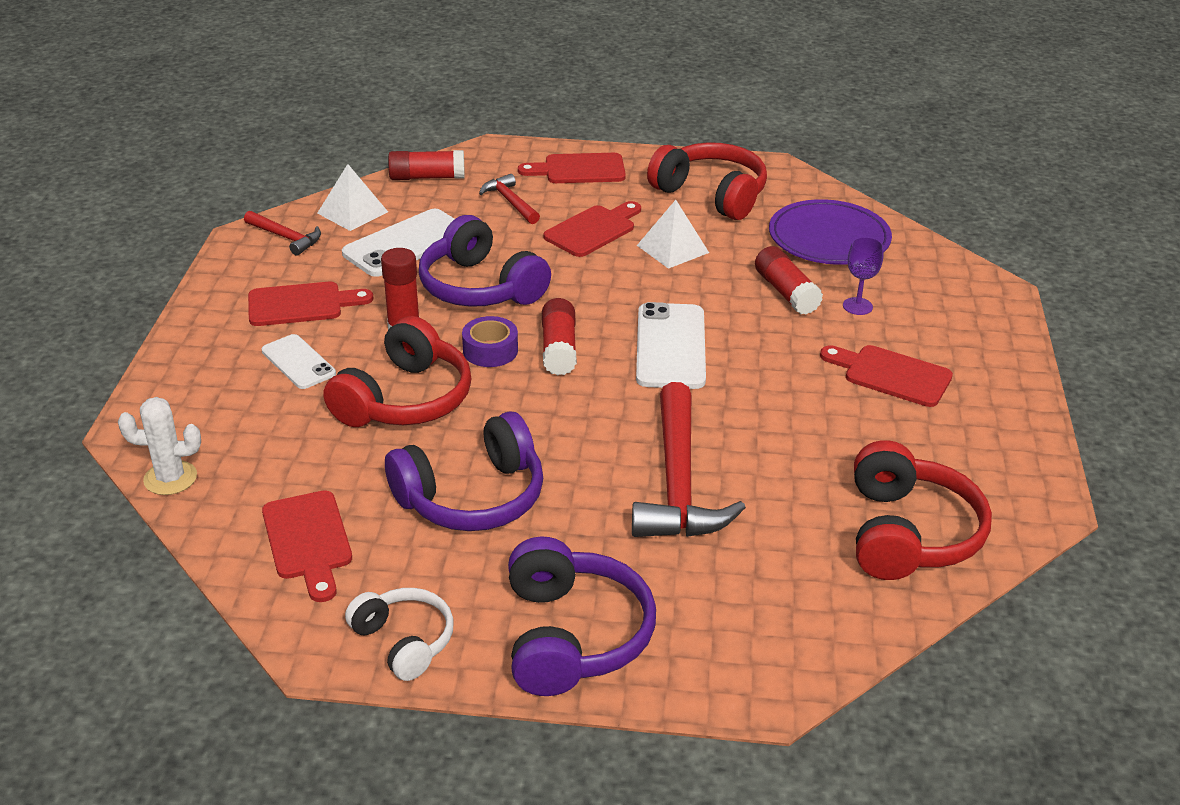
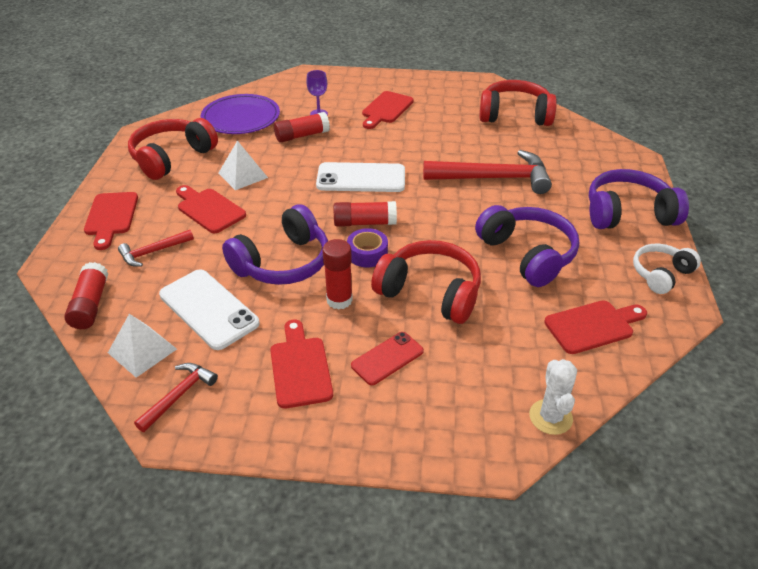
camera: 90 degrees left, 5 degrees up
(298, 362) = (387, 358): white phone -> red phone

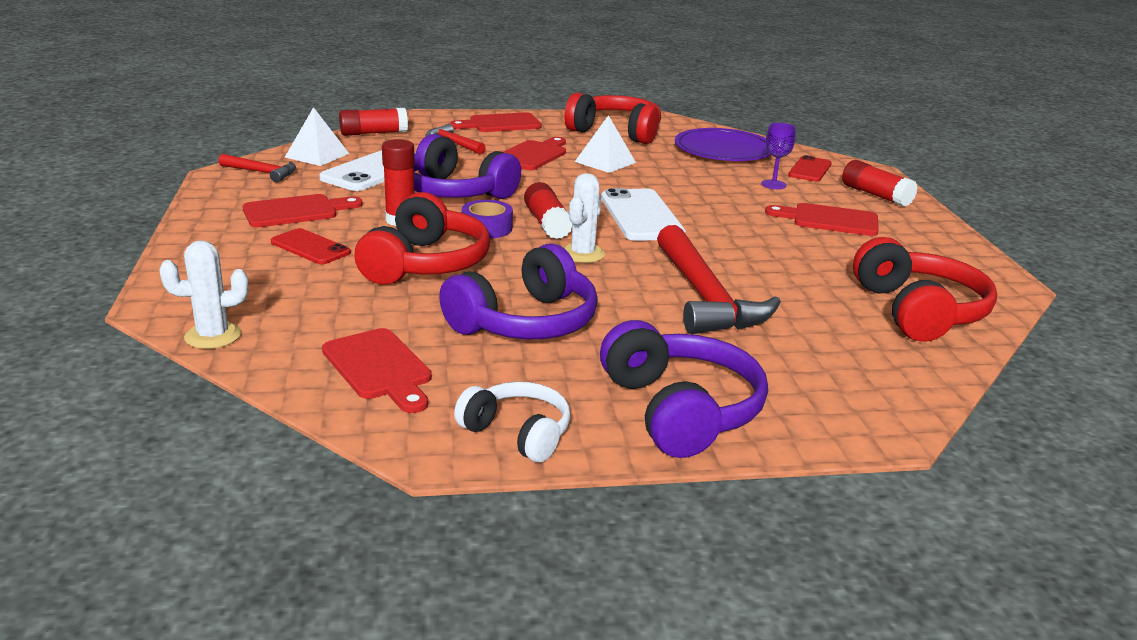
camera: 75 degrees right, 15 degrees down
(296, 94) = (809, 169): none -> red phone
(302, 135) = (712, 180): red glue stick -> red glue stick (876, 195)
(423, 215) = (582, 254): none -> white cactus

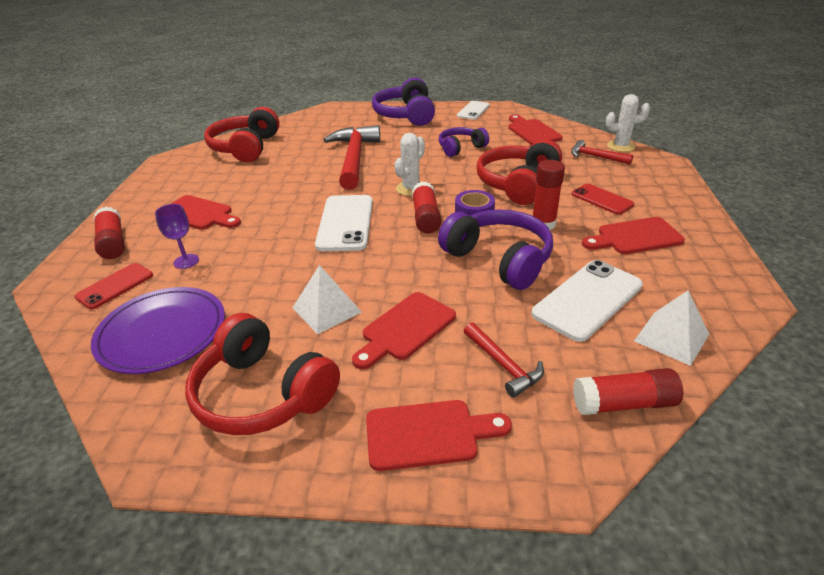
camera: 165 degrees left, 10 degrees up
(262, 172) = (710, 300): red hammer -> red hammer (596, 157)
(517, 433) = (473, 111): white headphones -> white phone
(525, 322) = (461, 148): purple headphones -> purple headphones, size x0.61

